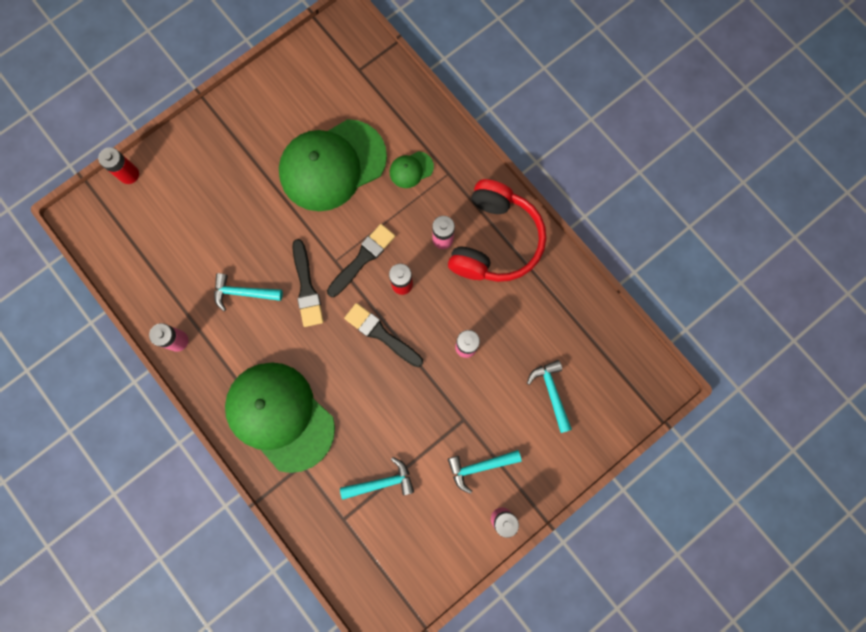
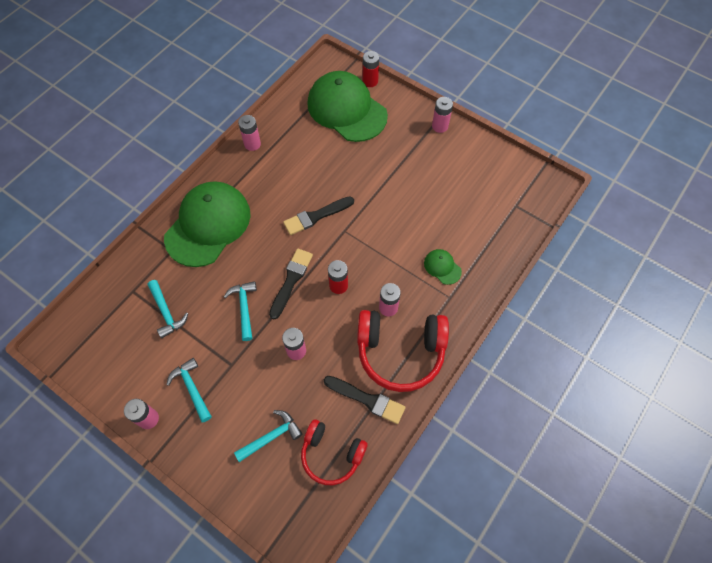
camera: 75 degrees right, 15 degrees down
(226, 114) = (440, 126): none -> pink battery
(243, 293) = (300, 175): turquoise hammer -> turquoise hammer (244, 308)
(332, 165) = (424, 208): green cap -> green cap (346, 109)
(362, 258) = (352, 250): black brush -> black brush (367, 399)
(583, 336) = (331, 455): none -> red headphones

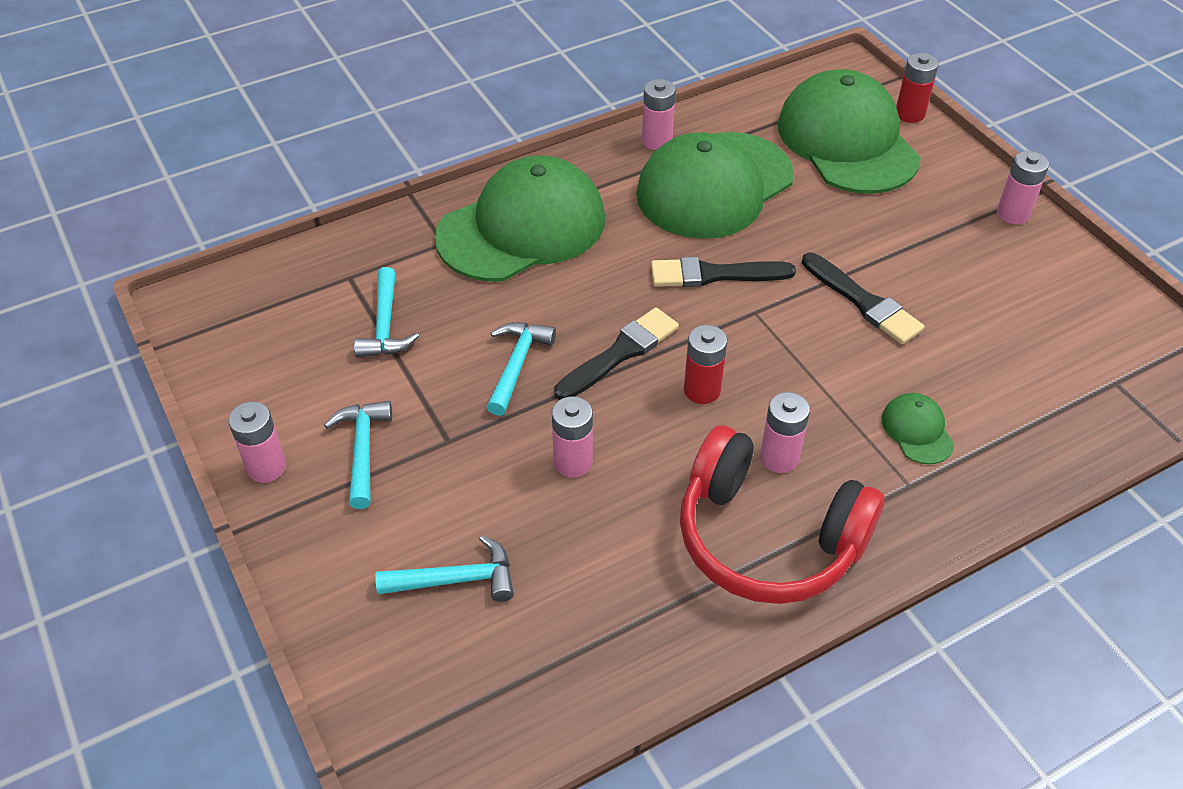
camera: 25 degrees right, 15 degrees down
(293, 162) = (714, 186): none -> green cap
(331, 455) = (549, 655): red headphones -> none
(367, 399) = (664, 591): black brush -> black brush (863, 302)

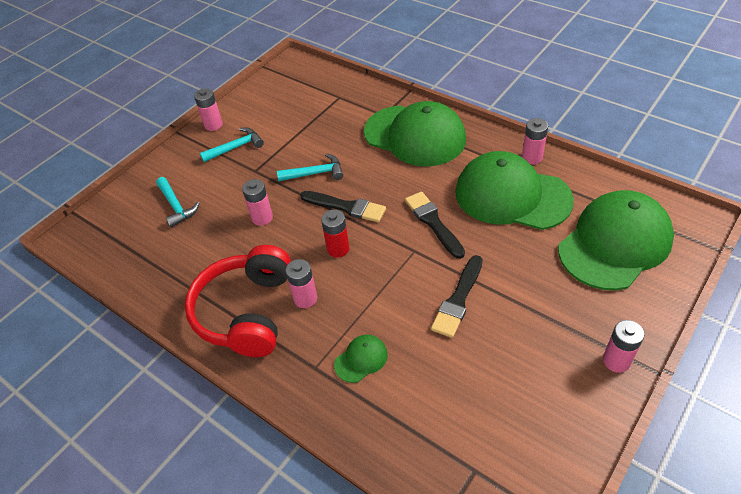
camera: 70 degrees right, 0 degrees up
(385, 325) = (315, 121): turquoise hammer -> none
(910, 114) = (679, 268): red battery -> none

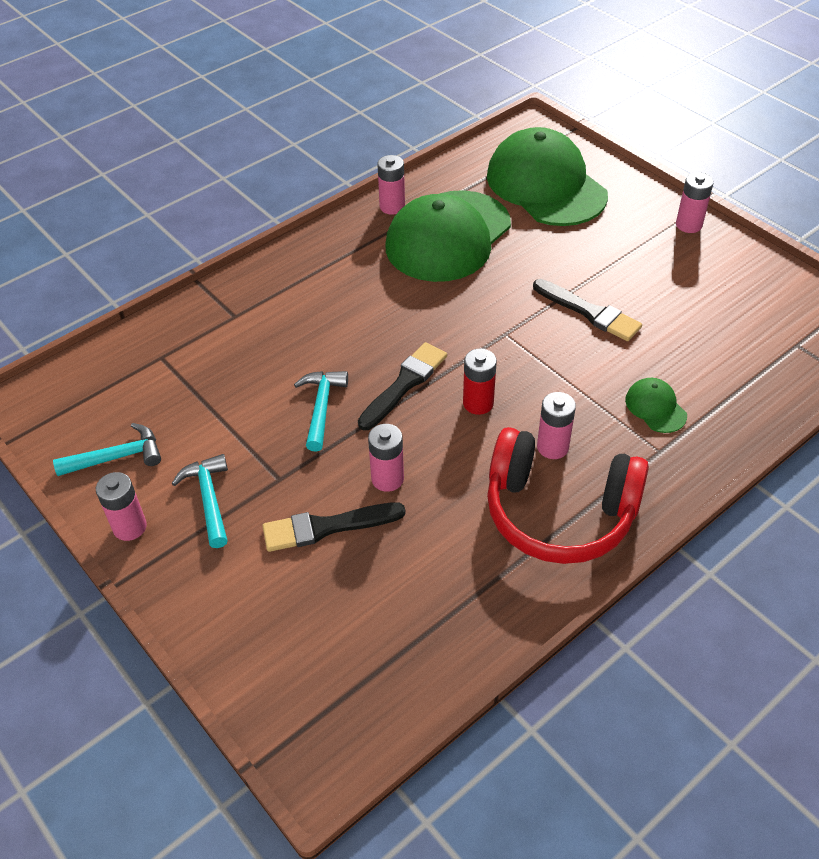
camera: 80 degrees left, 0 degrees up
(176, 206) = (315, 591): turquoise hammer -> turquoise hammer (117, 457)
(415, 136) = (298, 294): green cap -> none
(433, 222) = (465, 308): black brush -> black brush (326, 527)

